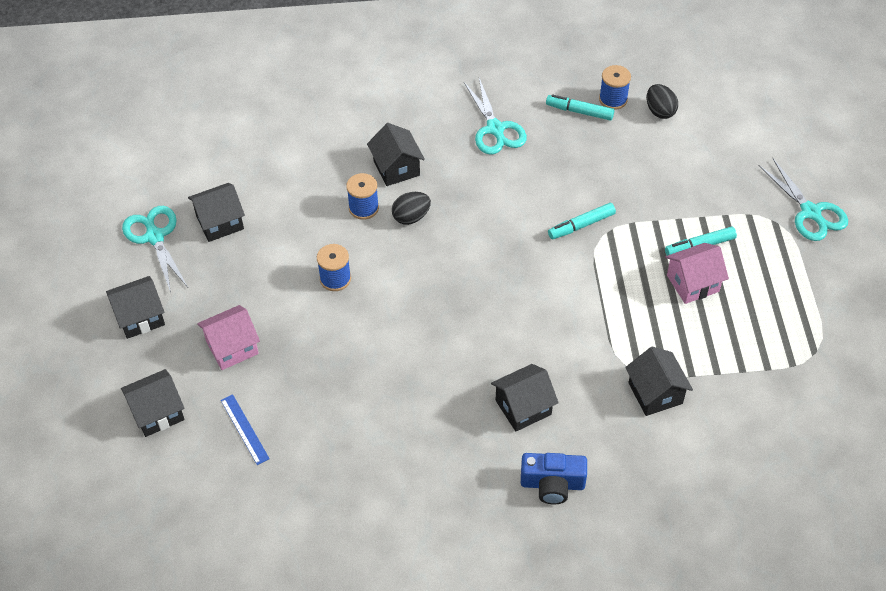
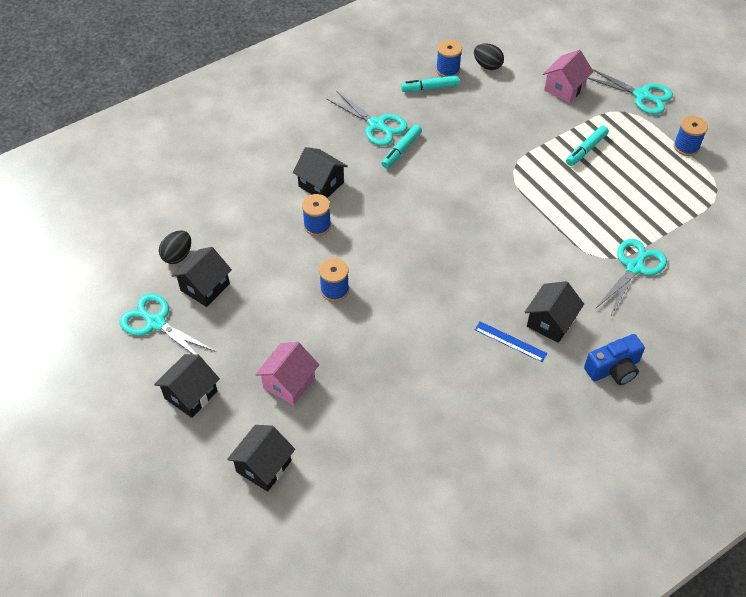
camera: 30 degrees left, 0 degrees up
(244, 429) = (347, 443): blue ruler -> blue ruler (510, 341)
(411, 217) = (360, 217): black egg -> black egg (177, 255)
(581, 225) = (492, 169): turquoise marker -> turquoise marker (401, 150)
(655, 393) = (634, 267): black house -> turquoise scissors
(693, 283) = (601, 178): pink house -> pink house (564, 88)
(817, 290) = (686, 147): none -> blue spool

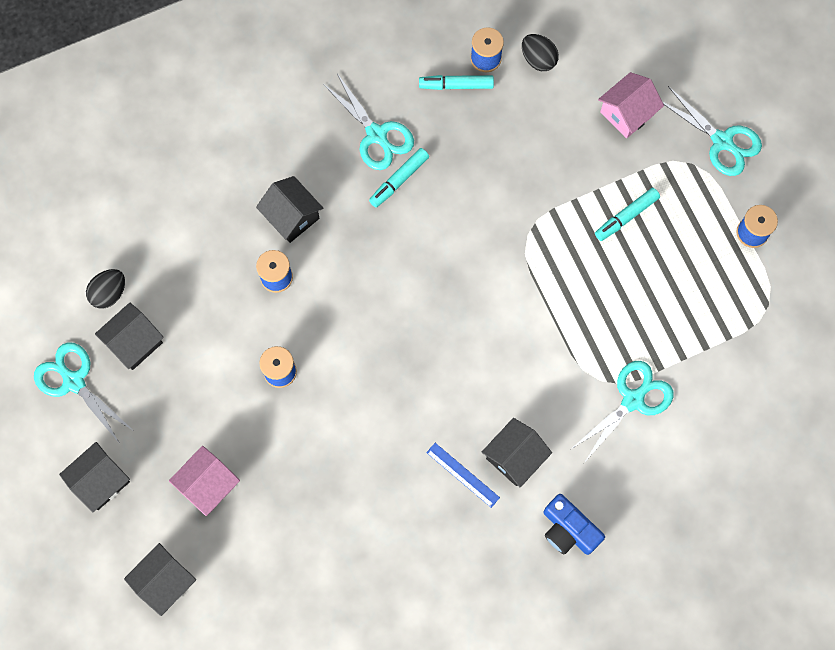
camera: 10 degrees right, 20 degrees up
(613, 369) = (568, 530): blue camera -> blue camera turned 60 degrees clockwise

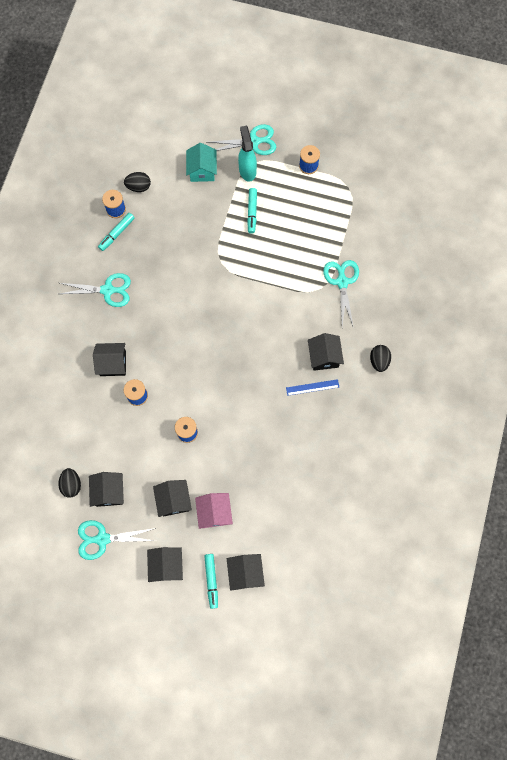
camera: 50 degrees left, 0 degrees up
(184, 425) = (174, 500): none -> black house
(399, 180) = (140, 298): turquoise marker -> turquoise marker (211, 580)
(568, 530) = (379, 361): blue camera -> black egg
(627, 113) = (202, 170): pink house -> turquoise house
(677, 165) = (247, 170): none -> turquoise spray bottle

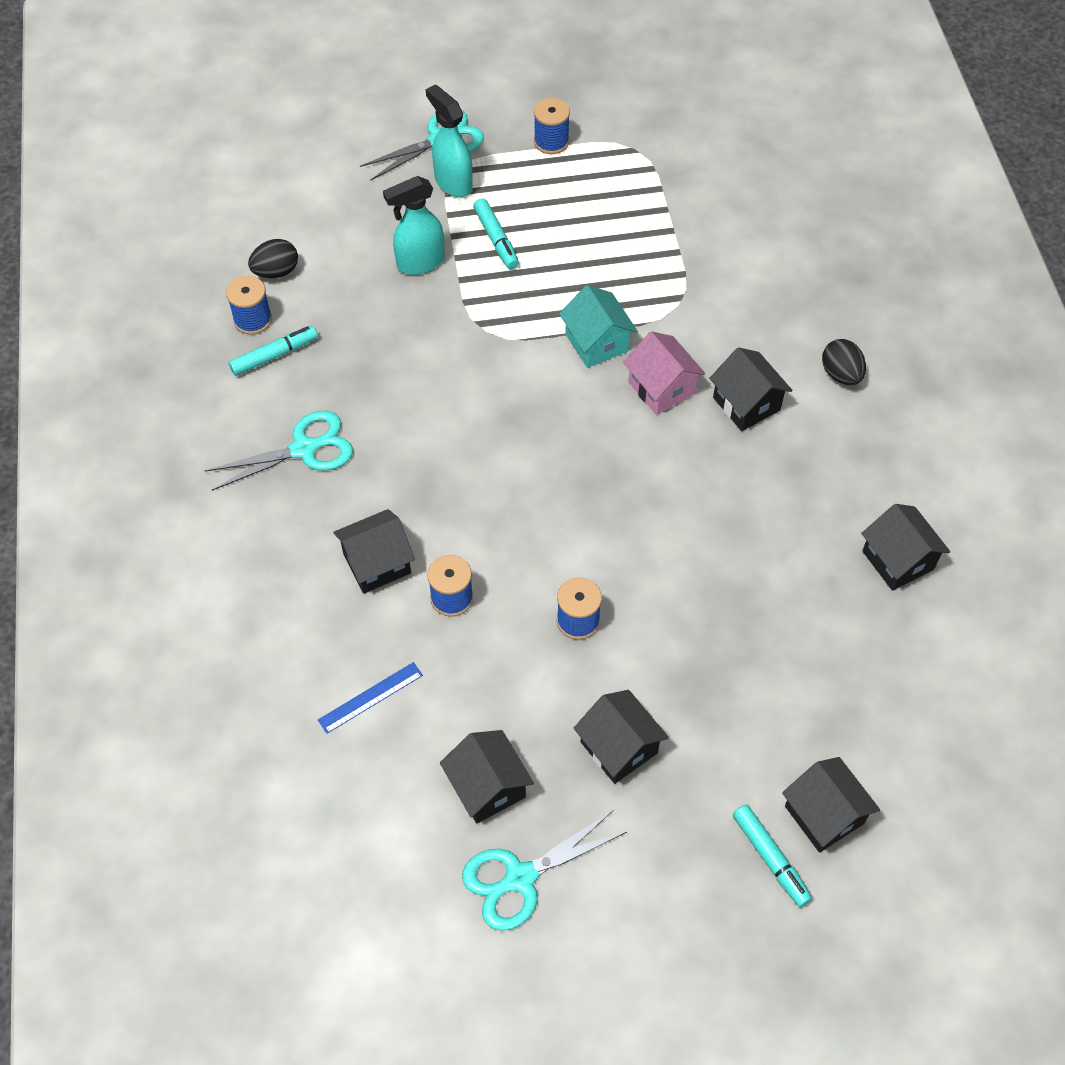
camera: 25 degrees left, 15 degrees down
(71, 484) = (407, 805): black egg -> none
(117, 233) = (274, 355): turquoise marker -> turquoise marker turned 135 degrees counterclockwise
(166, 565) = (670, 870): black house -> black house (897, 560)
(202, 170) = (375, 210): turquoise house -> turquoise house (596, 342)
(208, 210) = (420, 263): none -> turquoise spray bottle
(214, 513) = (706, 735): pink house -> pink house (661, 388)
(312, 387) = (755, 458): blue ruler -> blue ruler (370, 697)
(342, 282) = (707, 283): turquoise scissors -> none

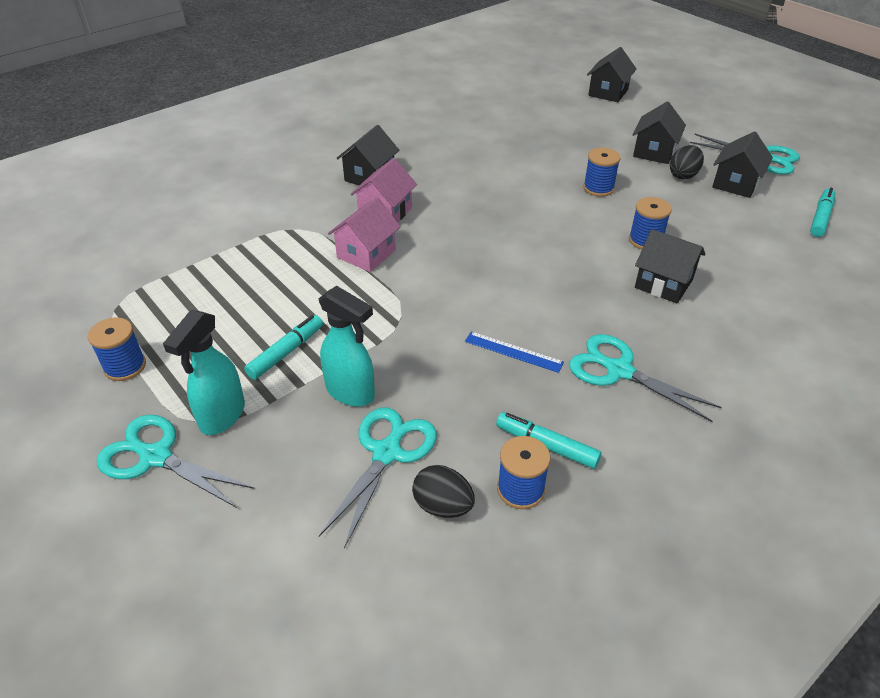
camera: 120 degrees left, 15 degrees down
(344, 260) = (387, 453): none -> turquoise scissors
(370, 697) = (751, 245): blue ruler -> blue ruler (513, 352)
(596, 342) = (366, 254): turquoise house -> pink house
(770, 858) = (648, 99): turquoise marker -> turquoise marker (820, 218)
(841, 374) = (314, 151): black egg -> black egg (683, 175)
(897, 560) = (438, 105): black house -> none

